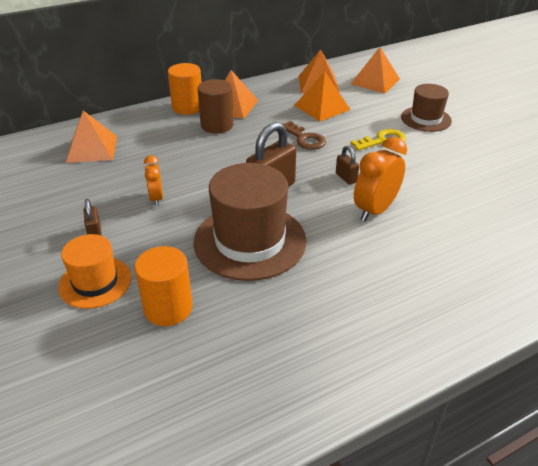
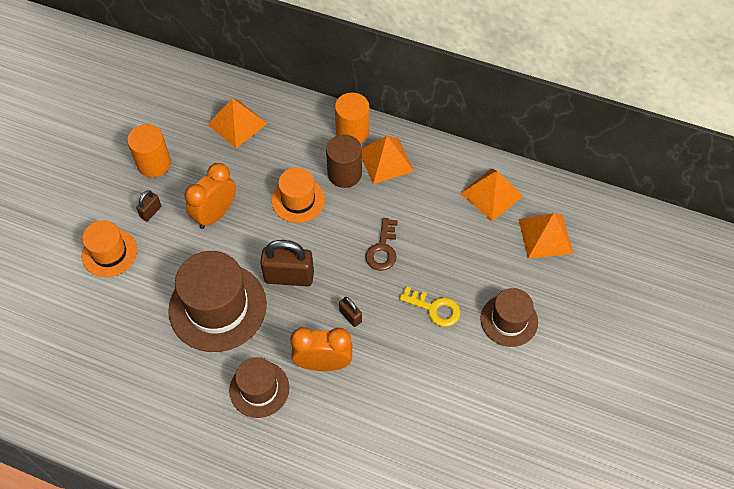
camera: 50 degrees right, 20 degrees up
(156, 198) = (215, 214): orange clock -> orange clock, size x1.68
(168, 308) = (119, 310): orange cylinder -> orange cylinder (154, 163)
(207, 154) = (298, 200): none -> orange hat
(322, 107) = (449, 226): orange pyramid -> none
(346, 178) = (350, 316): brown padlock -> brown padlock turned 60 degrees counterclockwise
(363, 256) = (259, 389): none -> brown hat

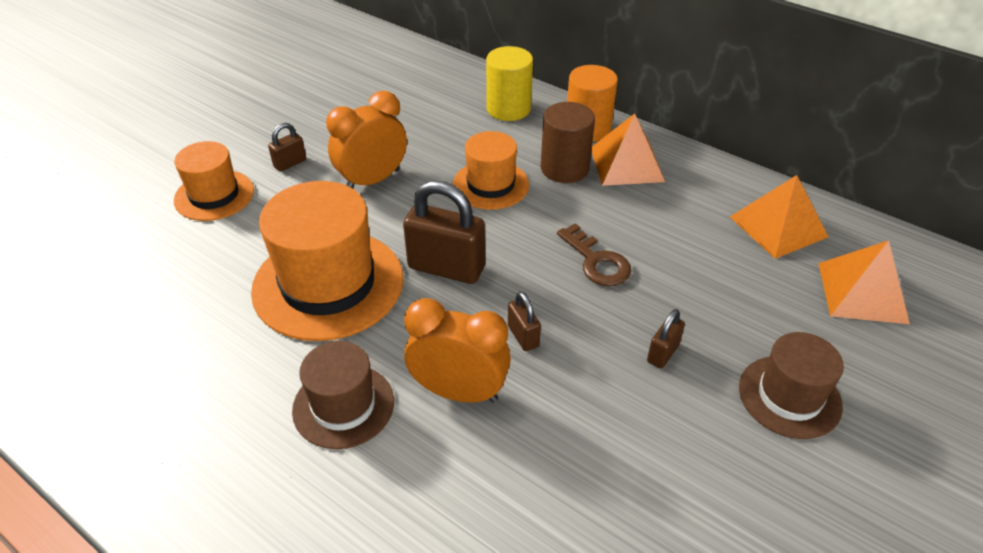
camera: 15 degrees right, 15 degrees down
(154, 163) = (318, 118): orange cylinder -> none
(217, 307) = (328, 284): brown hat -> orange hat
(237, 124) = (439, 98): orange pyramid -> none
(291, 124) = (508, 109): none -> yellow cylinder
(383, 249) = (597, 261): brown key -> brown key turned 60 degrees counterclockwise
(434, 308) = (663, 353): yellow key -> brown padlock

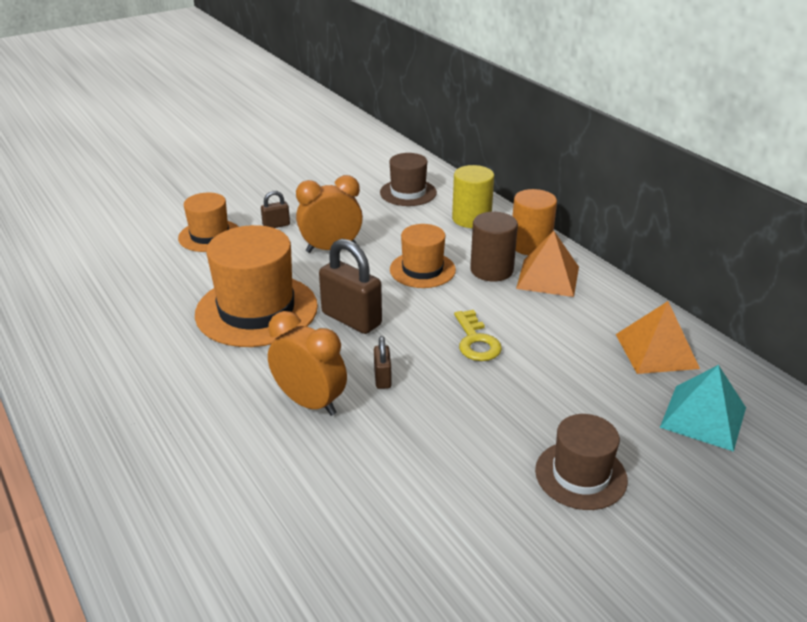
camera: 20 degrees right, 10 degrees down
(343, 405) = (221, 390): brown hat -> brown hat (408, 192)
(597, 261) = (476, 341): brown key -> yellow key
(663, 353) = (489, 417): brown padlock -> none
(862, 292) = (703, 417): orange pyramid -> turquoise pyramid

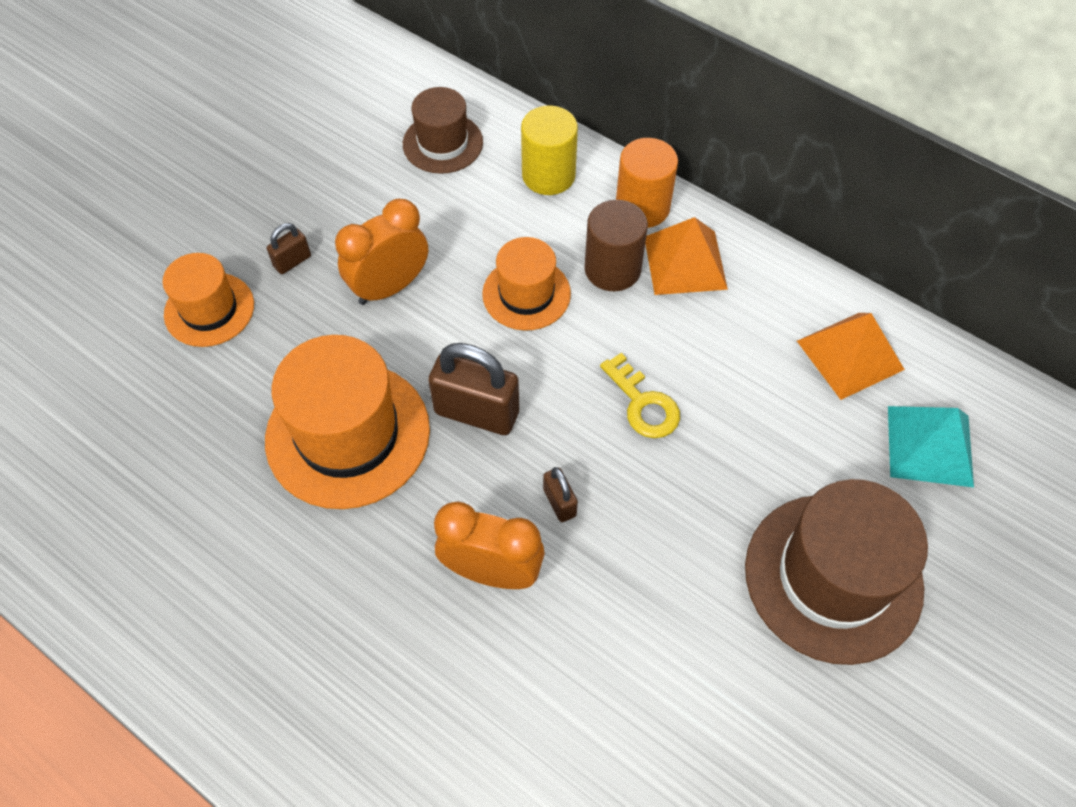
camera: 20 degrees left, 25 degrees up
(580, 475) = (833, 577): brown hat -> brown hat, size x1.71

